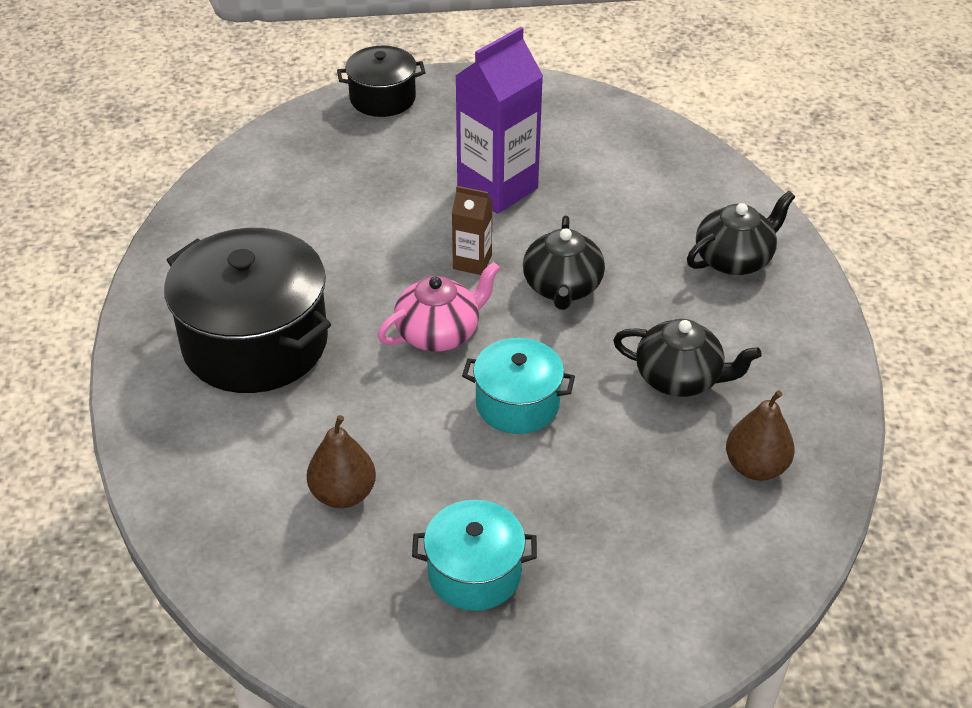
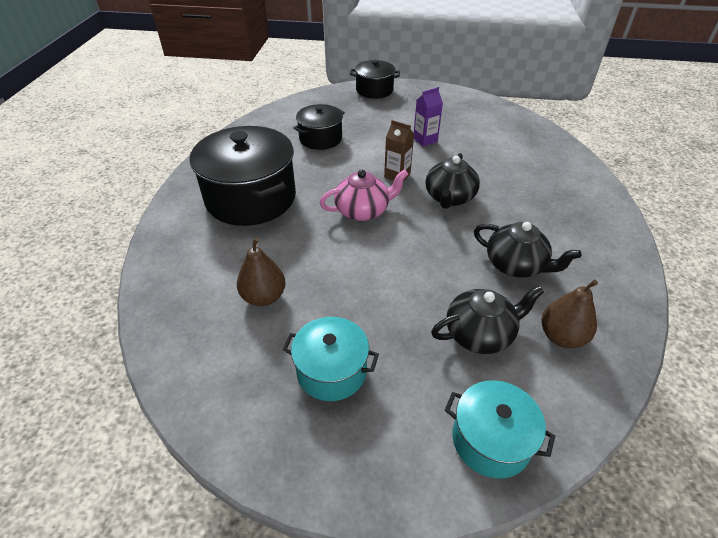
camera: 15 degrees right, 0 degrees up
(325, 213) = (320, 139): none -> black pot
(497, 188) = (425, 140): purple carton -> purple carton, size x0.51
(517, 404) = (399, 261): turquoise pot -> turquoise pot (491, 440)
(734, 259) = (568, 199): black teapot -> black teapot (480, 334)

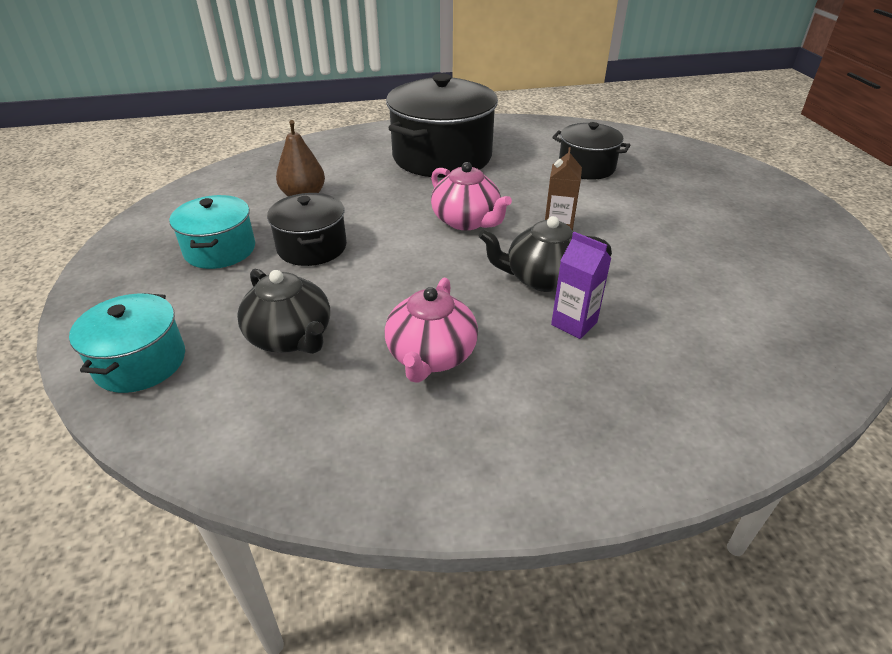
camera: 70 degrees right, 5 degrees down
(374, 90) = (751, 177): black pot -> black pot (312, 247)
(425, 140) = (666, 238): purple carton -> purple carton (574, 323)
(516, 265) = (430, 356): black teapot -> pink teapot
(561, 337) = (304, 412): brown pear -> none

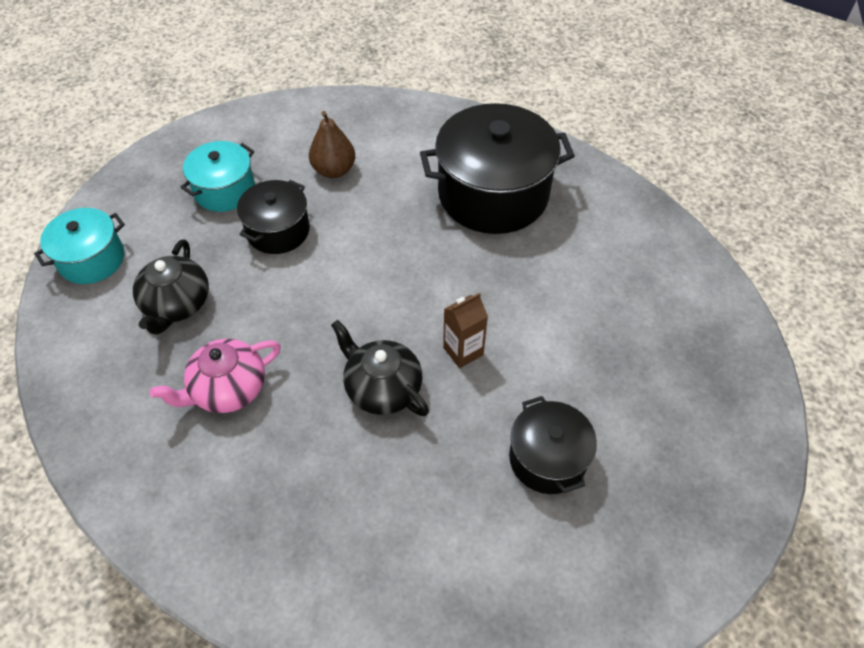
camera: 45 degrees right, 15 degrees up
(466, 221) = (410, 285): pink teapot -> none
(574, 323) = (344, 445): purple carton -> none
(586, 167) = (600, 298): black pot -> black pot (547, 458)

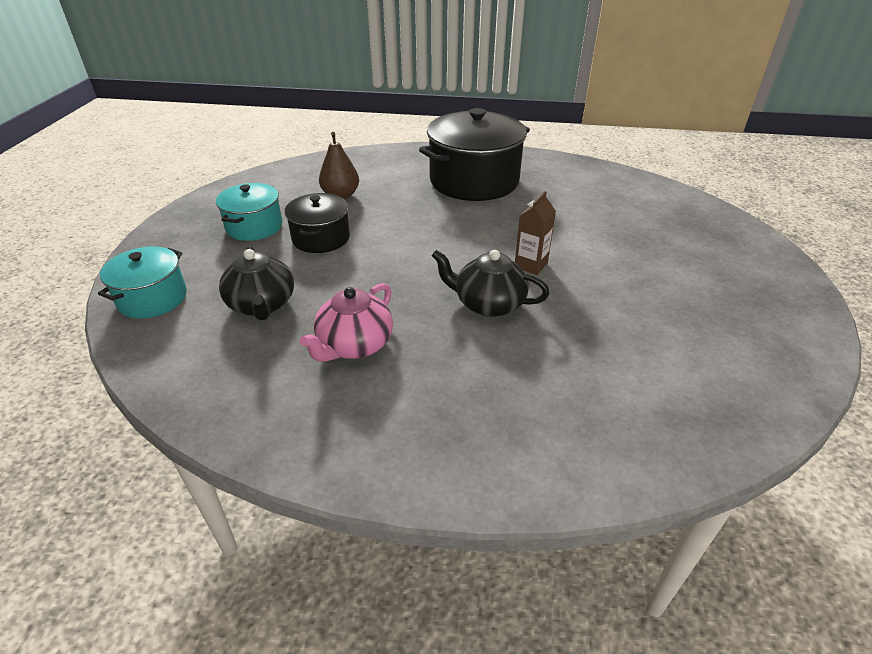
camera: 25 degrees left, 15 degrees down
(547, 458) = (650, 305): black pot -> none

